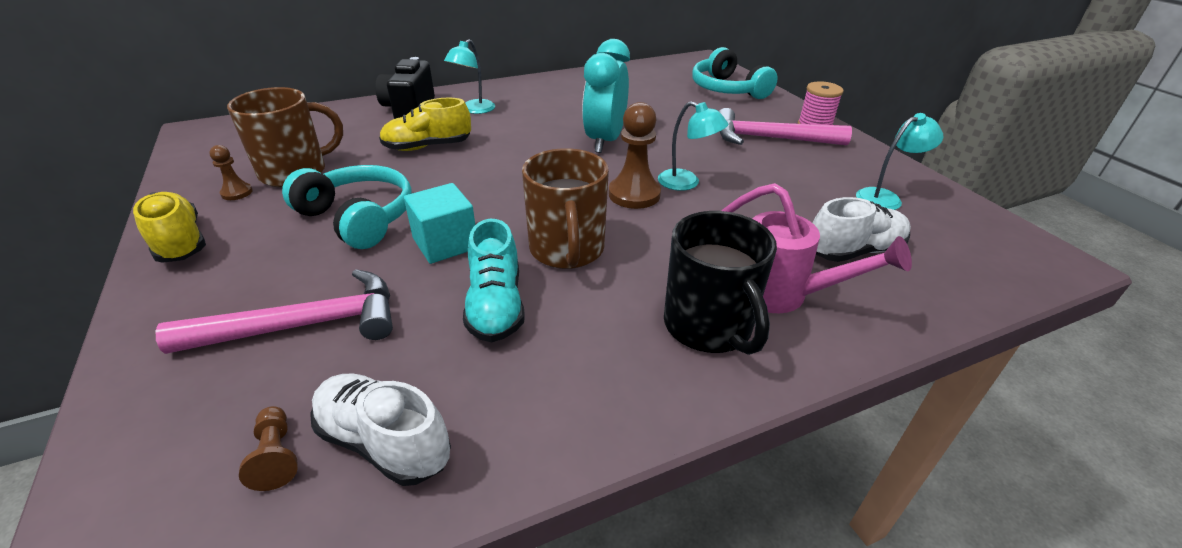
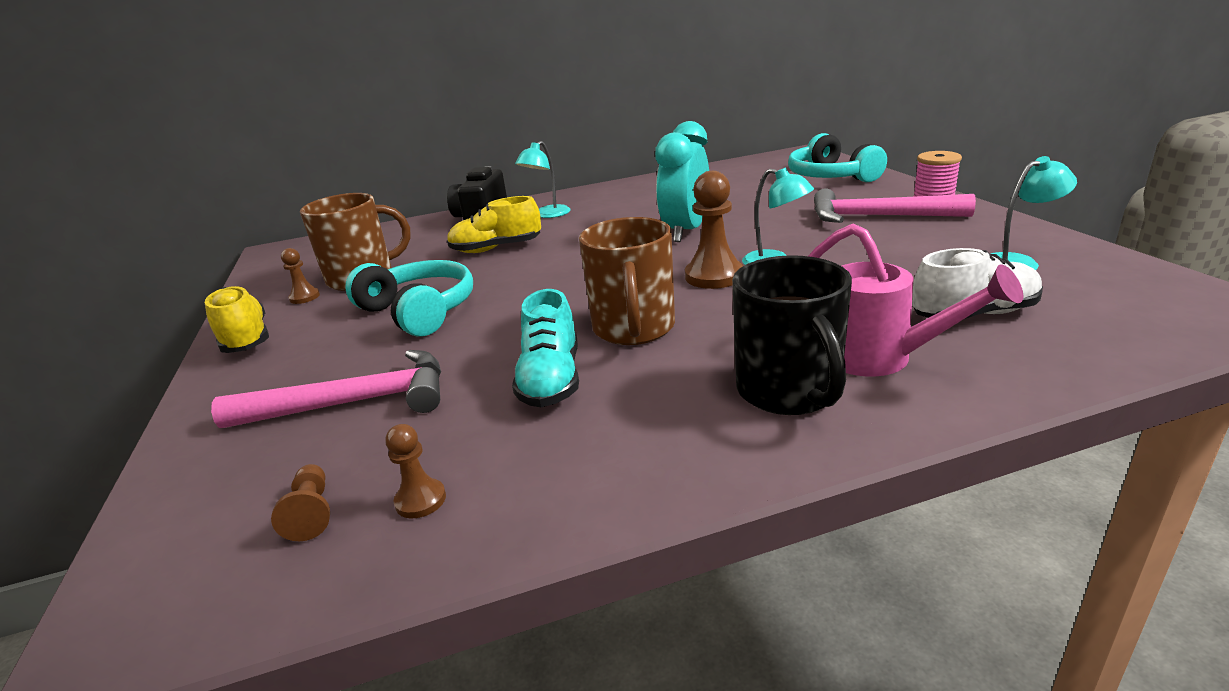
camera: 10 degrees right, 10 degrees down
(384, 442) = (421, 500): white shoe -> brown pawn
(445, 243) = (504, 329): turquoise cube -> none

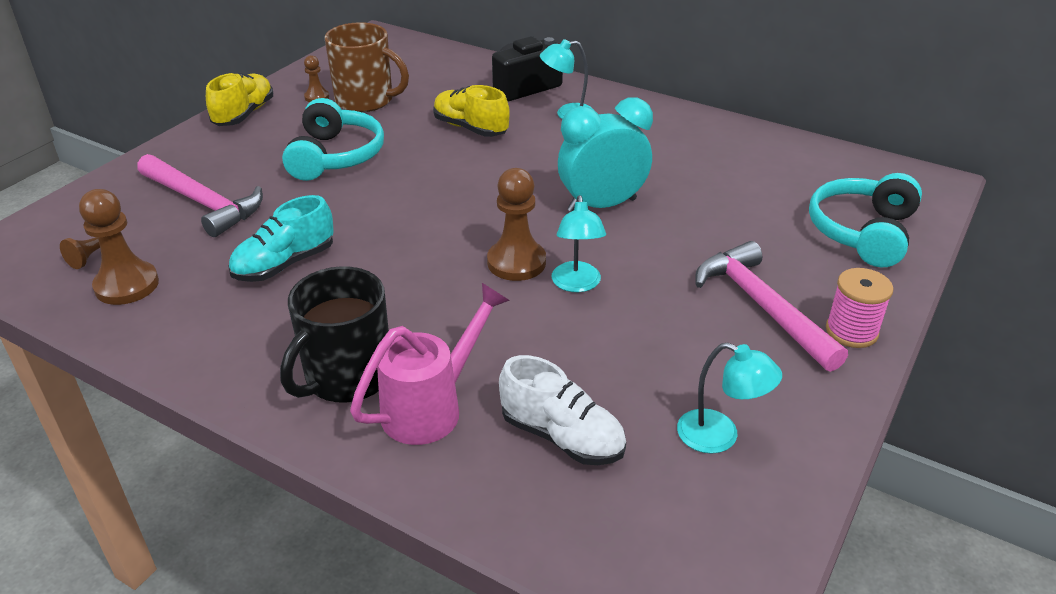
camera: 45 degrees right, 10 degrees up
(421, 500) = (127, 285): brown pawn -> brown pawn, size x1.87
(634, 328) = (387, 264): brown mug -> none
(881, 359) = (432, 406): pink watering can -> pink watering can turned 135 degrees counterclockwise

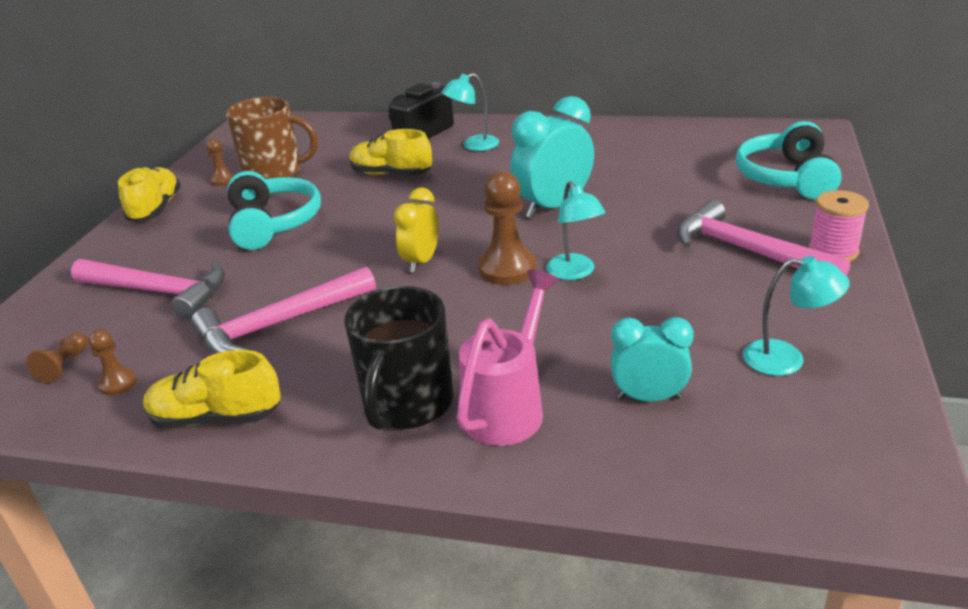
camera: 15 degrees left, 5 degrees down
(127, 285) = (118, 383): brown pawn -> brown pawn, size x0.54
(186, 342) = (216, 418): none -> yellow shoe
(285, 264) = (279, 324): turquoise shoe -> pink hammer
(443, 233) = (421, 262): none -> yellow clock
(562, 436) = (649, 398): white shoe -> turquoise clock

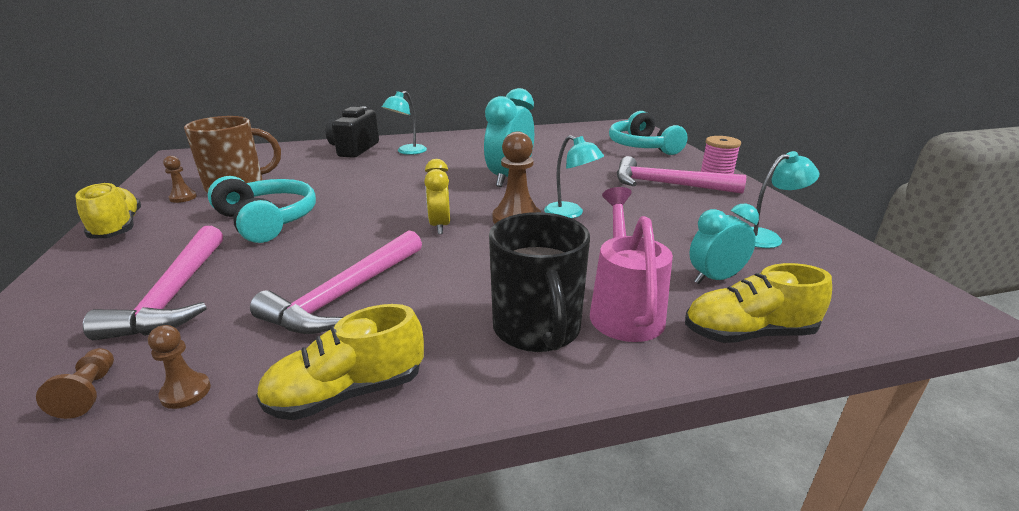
camera: 30 degrees left, 5 degrees down
(159, 291) = (175, 294): pink hammer -> pink hammer turned 90 degrees clockwise
(391, 174) = (354, 175): yellow shoe -> yellow shoe (748, 333)

